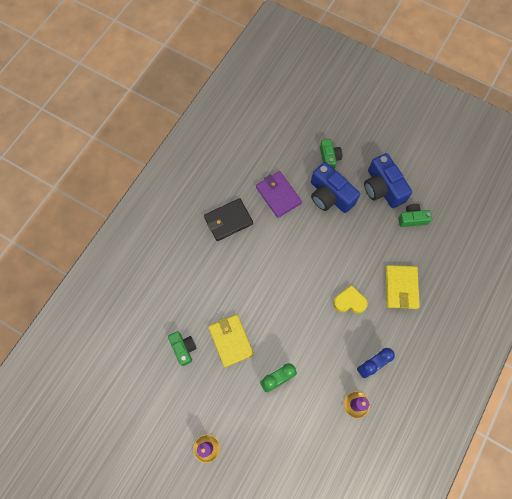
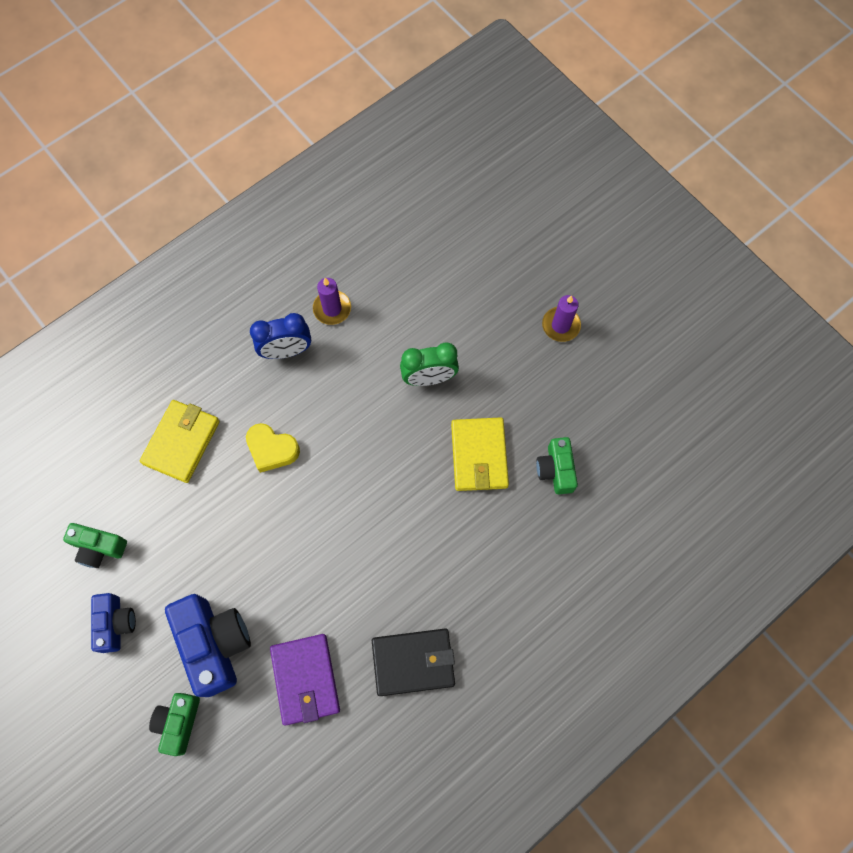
camera: 160 degrees left, 0 degrees up
(382, 188) = (115, 623): blue camera -> blue camera, size x0.59

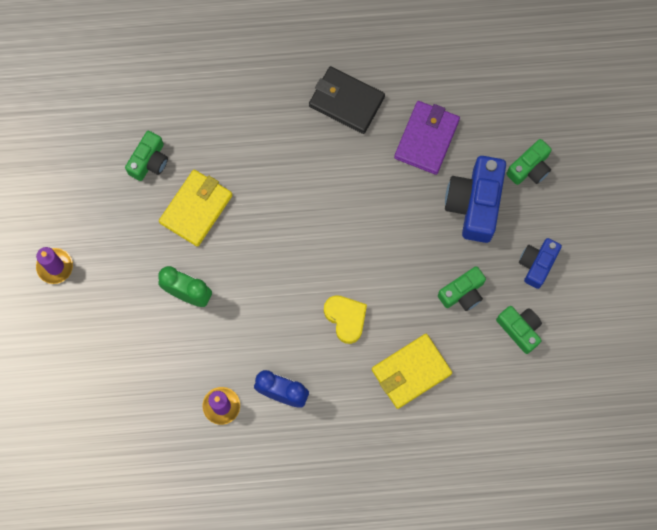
camera: 145 degrees left, 5 degrees up
(175, 545) = (462, 293): none -> green camera

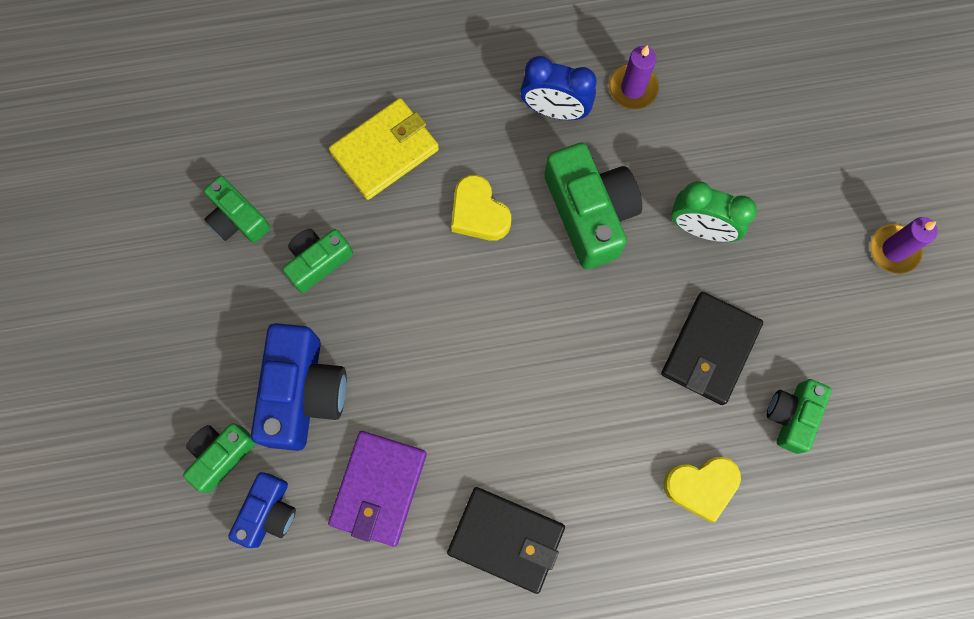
camera: 175 degrees right, 0 degrees up
(196, 209) = (710, 349): yellow wallet -> black wallet
(217, 122) = (701, 486): none -> yellow heart
(266, 312) = (590, 213): none -> green camera
(537, 264) = (212, 311): blue camera -> blue camera (268, 512)

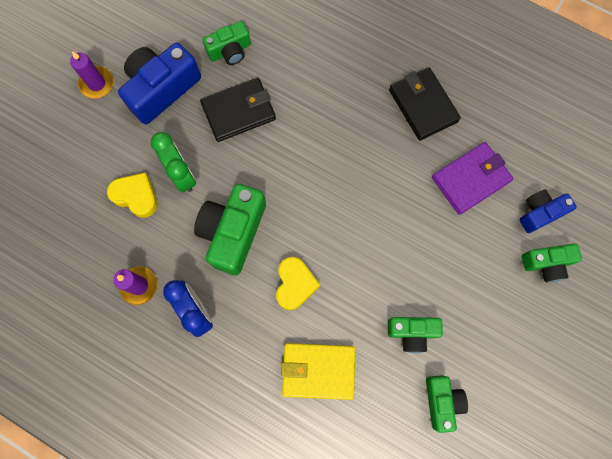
camera: 140 degrees left, 0 degrees up
(303, 393) = (476, 262): blue camera -> blue camera (161, 89)
(701, 486) = (305, 55): yellow heart -> yellow heart (136, 196)

